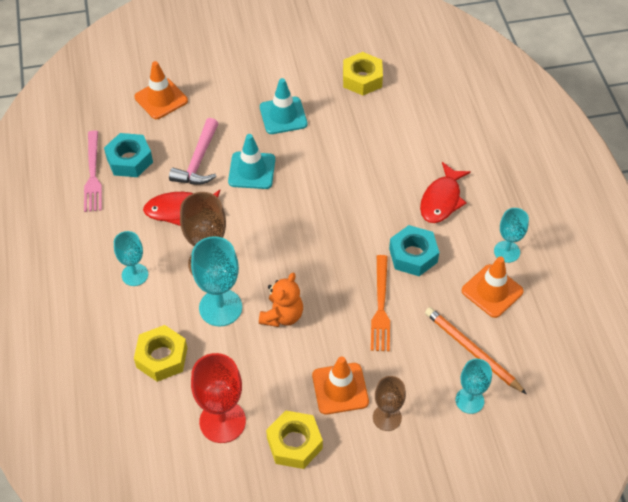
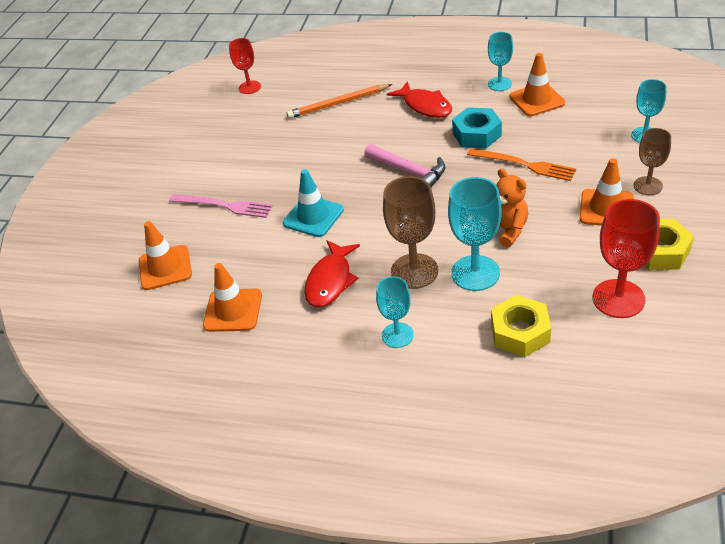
camera: 60 degrees left, 10 degrees down
(93, 174) = (230, 347): pink fork -> pink fork (224, 206)
(129, 160) = (233, 310): turquoise nut -> orange traffic cone
(198, 161) = (274, 254): pink hammer -> pink hammer (409, 172)
(283, 116) = (259, 181): turquoise traffic cone -> none
(362, 79) = (253, 122): yellow nut -> none
(414, 54) = (249, 87): none -> red goblet
(472, 351) = (594, 123): orange pencil -> orange pencil (338, 104)

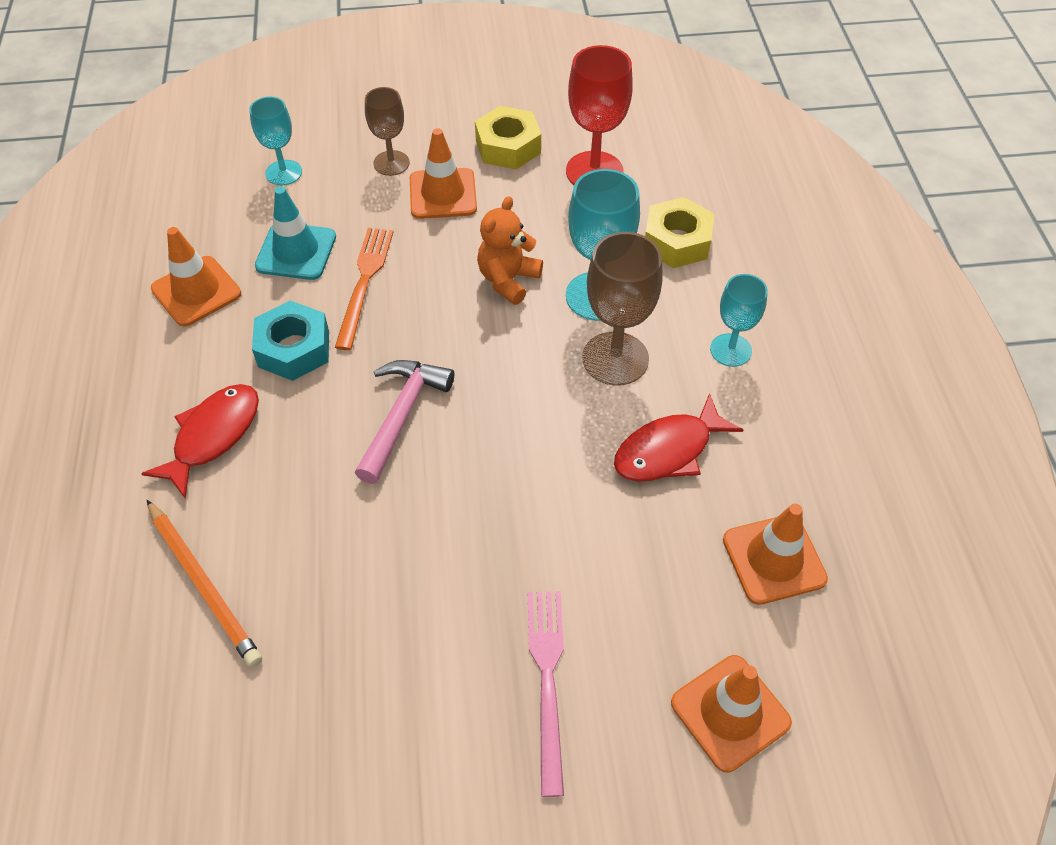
camera: 115 degrees left, 10 degrees up
(249, 87) = (132, 804): red goblet -> none
(313, 216) = (539, 518): turquoise traffic cone -> turquoise traffic cone (296, 251)
(330, 281) = (668, 450): red fish -> red fish turned 150 degrees clockwise
(499, 84) = (146, 344): turquoise goblet -> none

